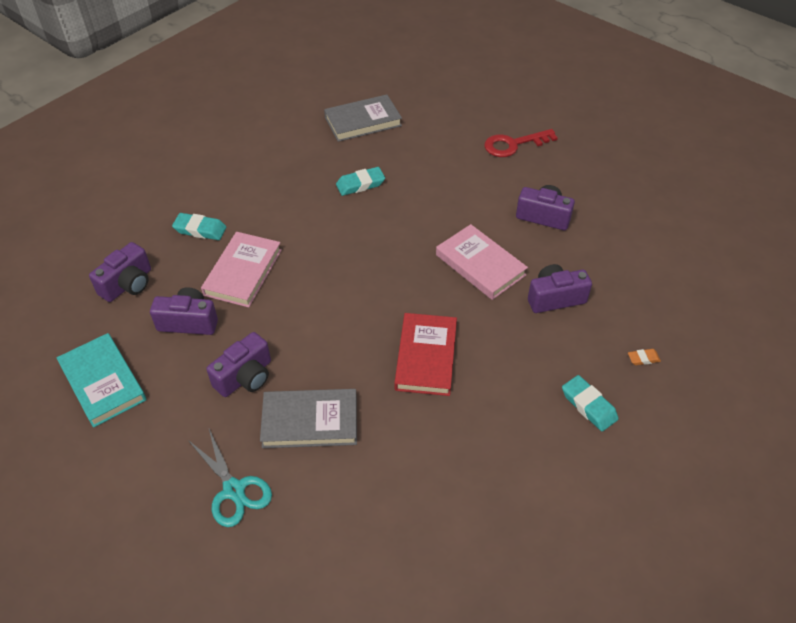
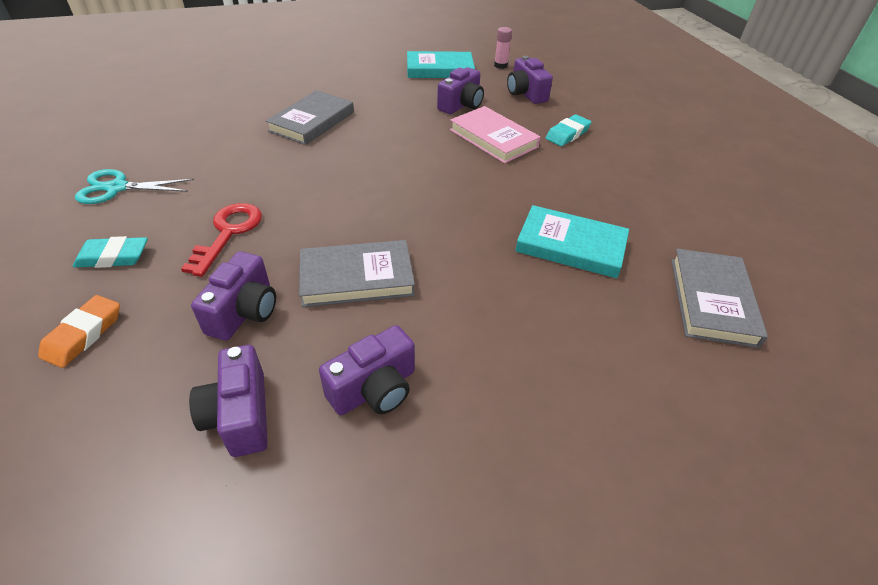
camera: 120 degrees right, 5 degrees down
(59, 332) = (500, 66): none -> pink glue stick
(234, 490) = (302, 85): turquoise scissors -> turquoise scissors (117, 188)
(245, 377) = (382, 111): purple camera -> purple camera (240, 415)
(360, 184) = (571, 246): turquoise eraser -> turquoise book
(426, 357) = (294, 190): red book -> none
(480, 265) = (357, 278): pink book -> grey book
(513, 145) = (566, 459): red key -> red key (228, 233)
(643, 358) = (83, 334): orange eraser -> orange eraser, size x1.76

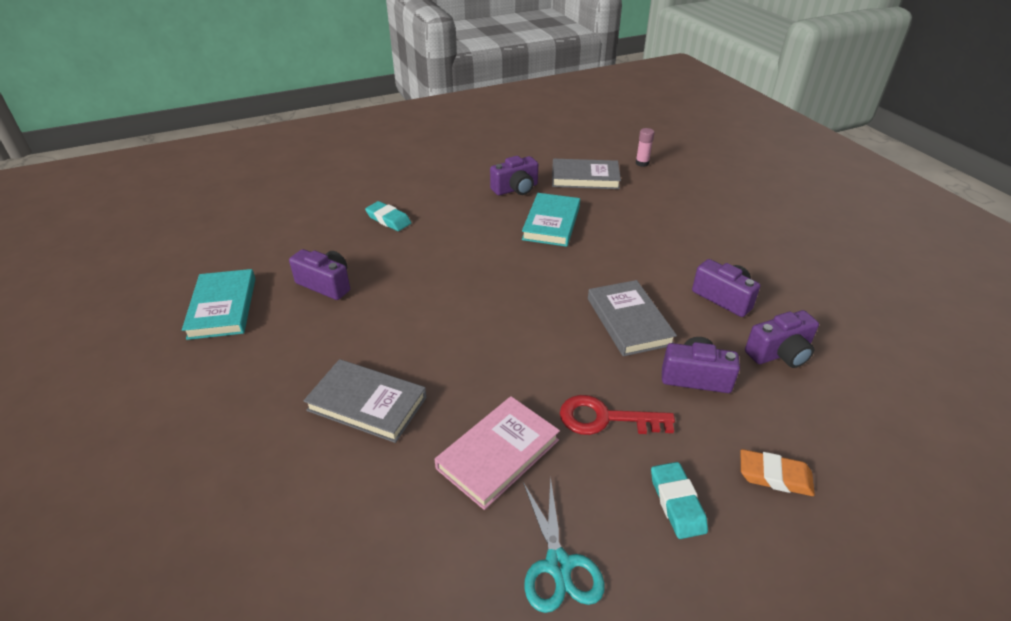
camera: 95 degrees left, 5 degrees down
(493, 138) = (399, 261): pink book -> pink book (498, 454)
(500, 66) = (222, 260): pink glue stick -> pink glue stick (642, 163)
(526, 94) = (301, 242): purple camera -> purple camera (516, 189)

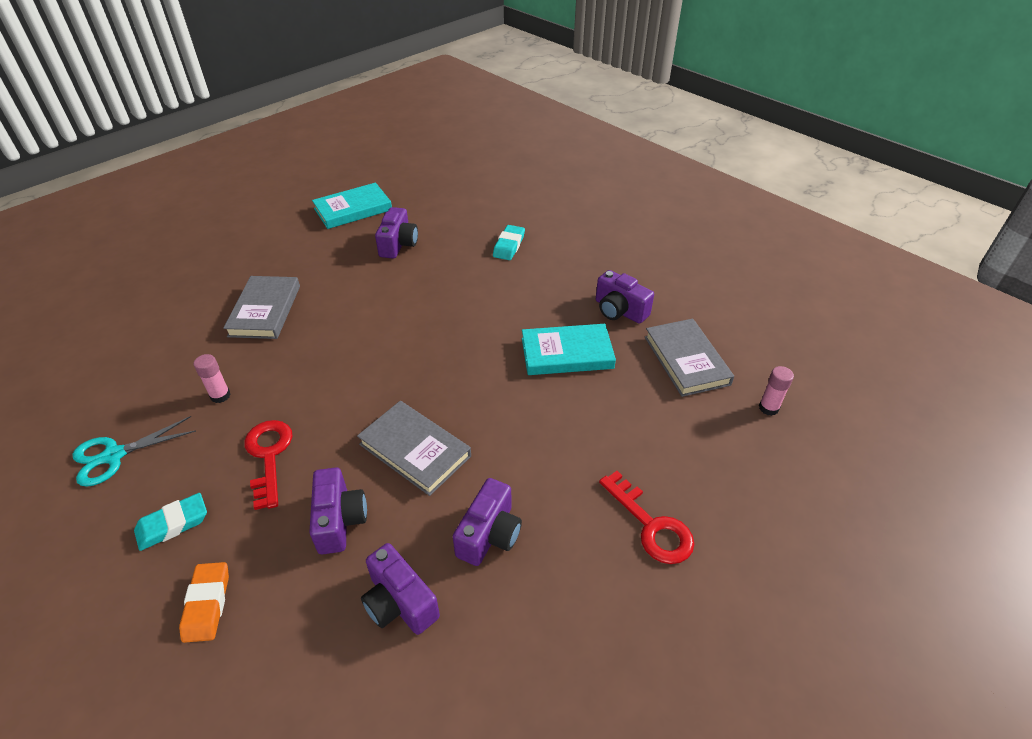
camera: 70 degrees right, 5 degrees up
(498, 454) = (220, 396): pink book -> pink glue stick
(629, 321) = (415, 450): grey book -> grey book turned 75 degrees clockwise
(727, 230) = (651, 525): none -> red key

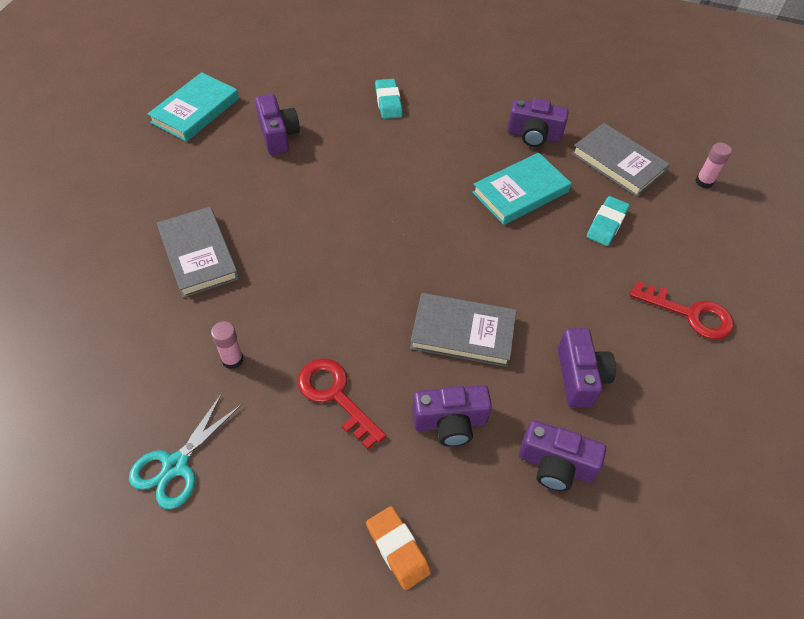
camera: 30 degrees left, 10 degrees up
(173, 524) = (300, 499): turquoise eraser -> turquoise eraser (606, 224)
(339, 520) = (450, 423): purple camera -> purple camera turned 120 degrees clockwise

